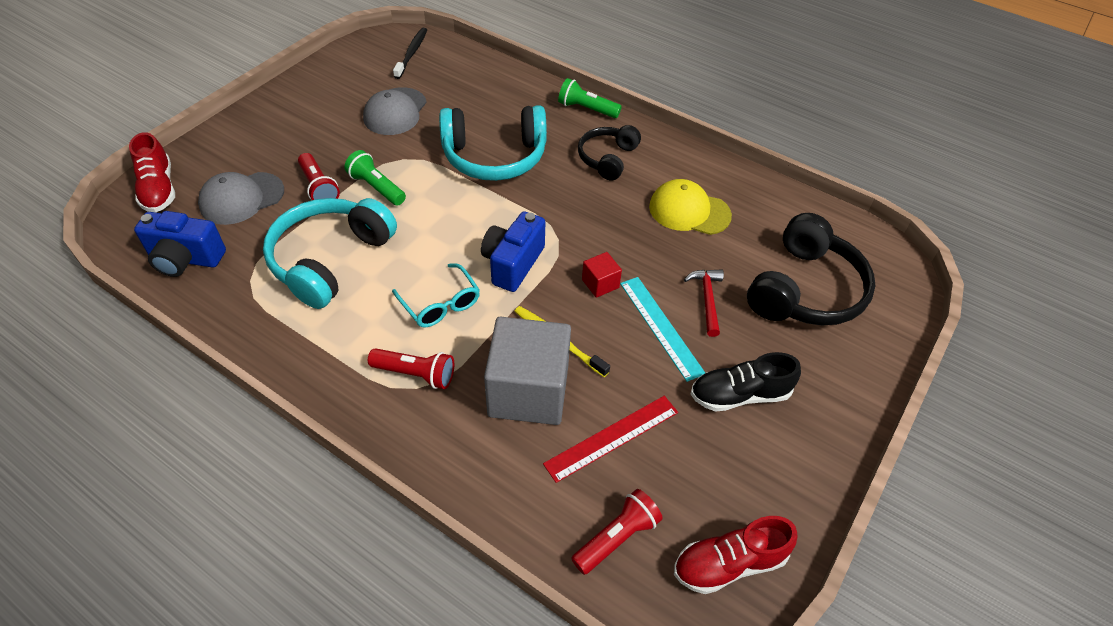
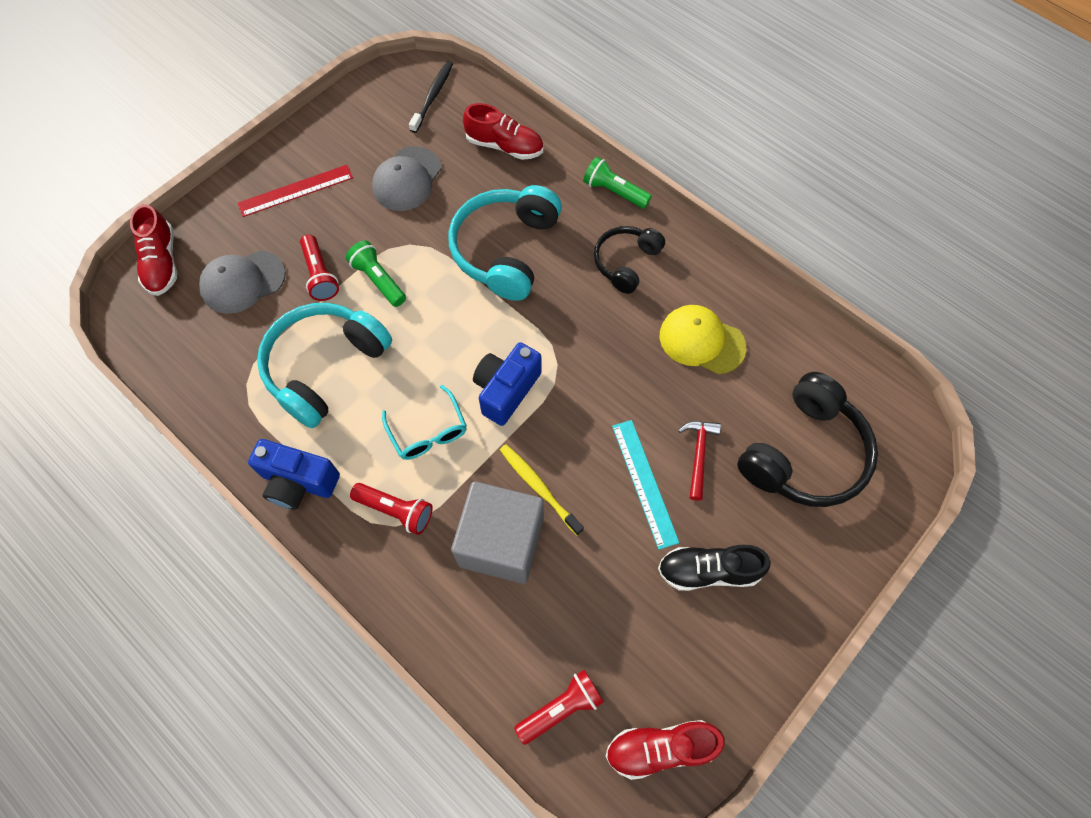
camera: 10 degrees right, 15 degrees up
(186, 259) = (186, 352): blue camera -> blue camera (298, 482)
(482, 83) = (504, 146): none -> red shoe
(494, 157) = (505, 250): turquoise headphones -> turquoise headphones turned 105 degrees clockwise
(600, 283) = (591, 424): red cube -> none
(612, 437) = (574, 603): red ruler -> red ruler (296, 190)

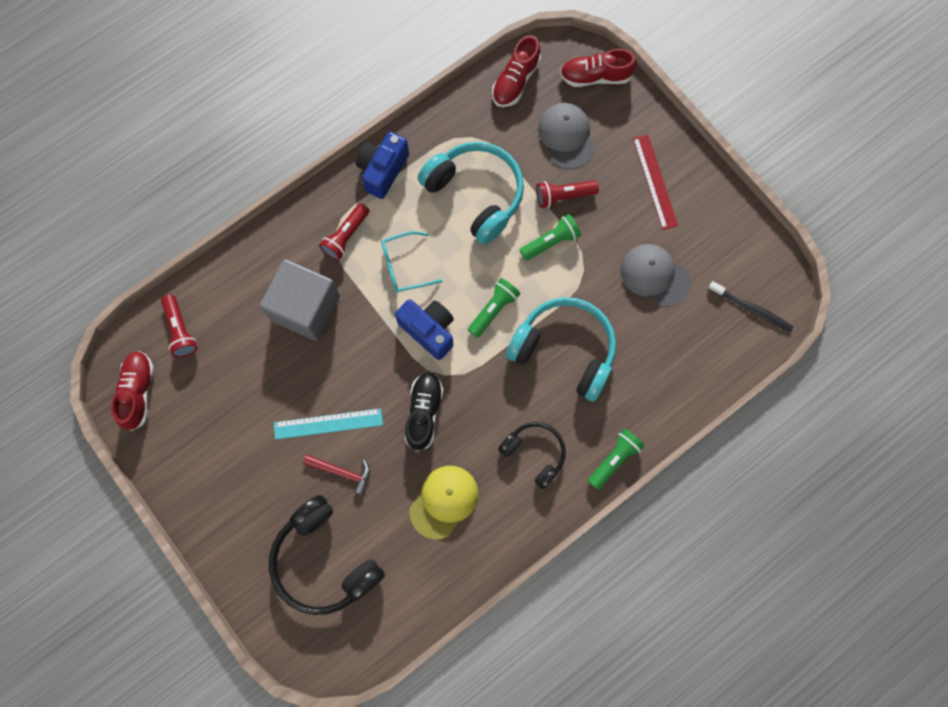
camera: 100 degrees right, 10 degrees up
(469, 326) = (493, 310): none -> green flashlight
(504, 146) = (682, 367): red shoe -> red shoe (515, 81)
(538, 487) = (342, 342): yellow toothbrush -> none
(708, 571) = (249, 456): black shoe -> black shoe (424, 412)

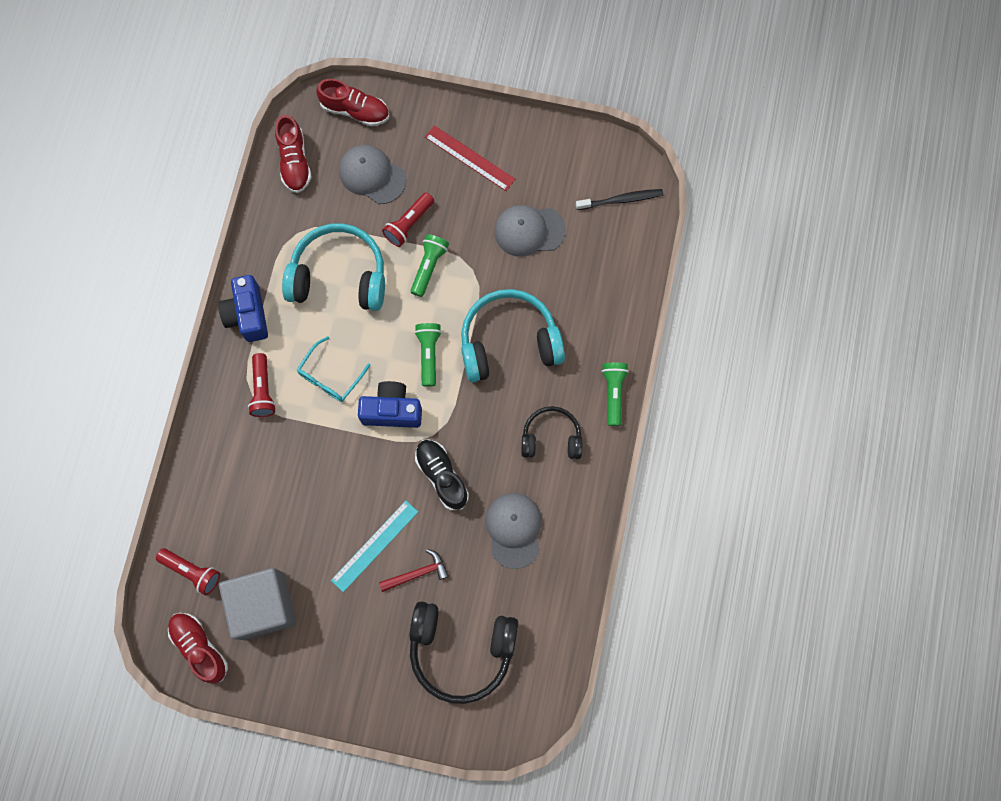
camera: 40 degrees left, 0 degrees up
(305, 308) = (279, 472): grey cube -> grey cube (263, 606)
(444, 501) = (514, 530): yellow cap -> grey cap
(595, 76) = (355, 110): red shoe -> red shoe turned 120 degrees counterclockwise

